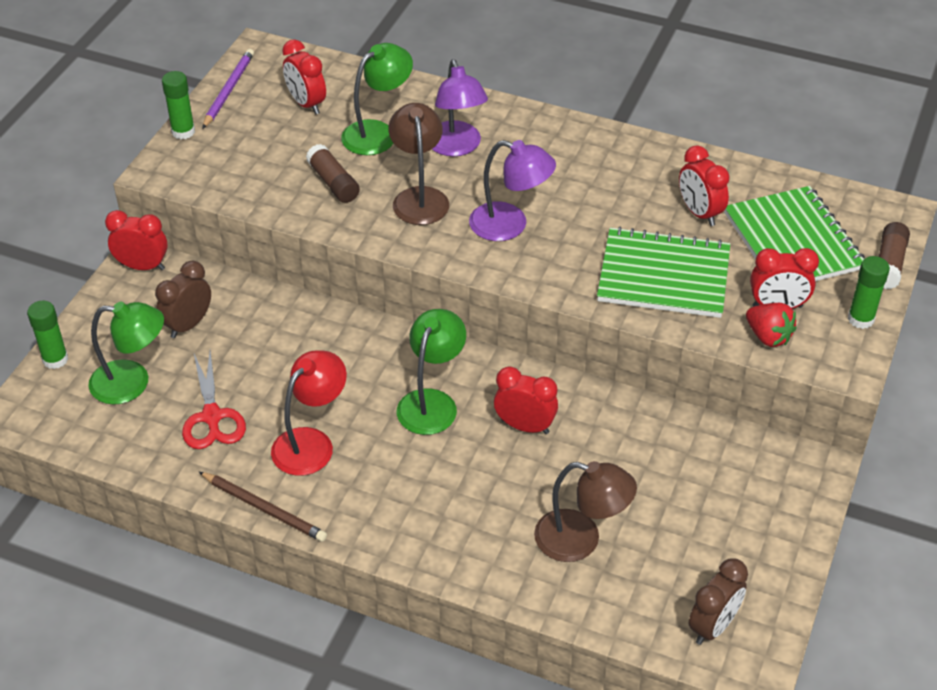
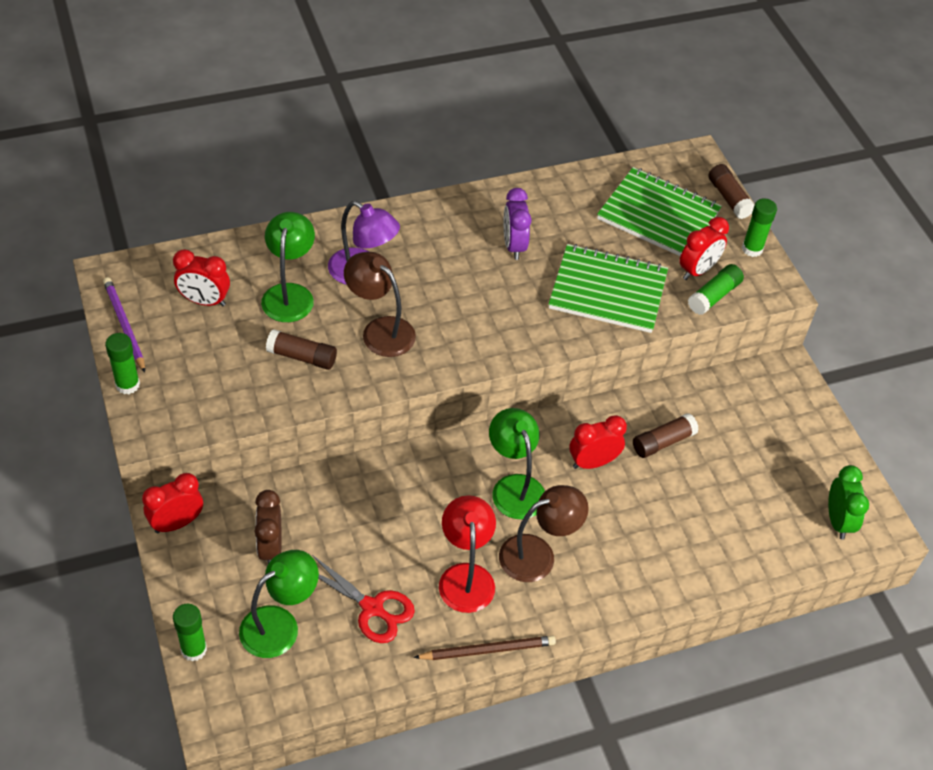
camera: 45 degrees left, 5 degrees up
(510, 225) = (468, 314): purple lamp -> none
(581, 540) = (709, 519): brown lamp -> brown lamp (538, 554)
(611, 450) = (663, 442): none -> brown glue stick
(616, 195) = (514, 246): none -> purple clock
(663, 275) = (608, 291): green notebook -> green notebook turned 45 degrees clockwise
(699, 213) = (581, 228): red clock -> none
(713, 626) = (838, 521): brown clock -> green clock
(768, 336) = (714, 296): red strawberry -> green glue stick

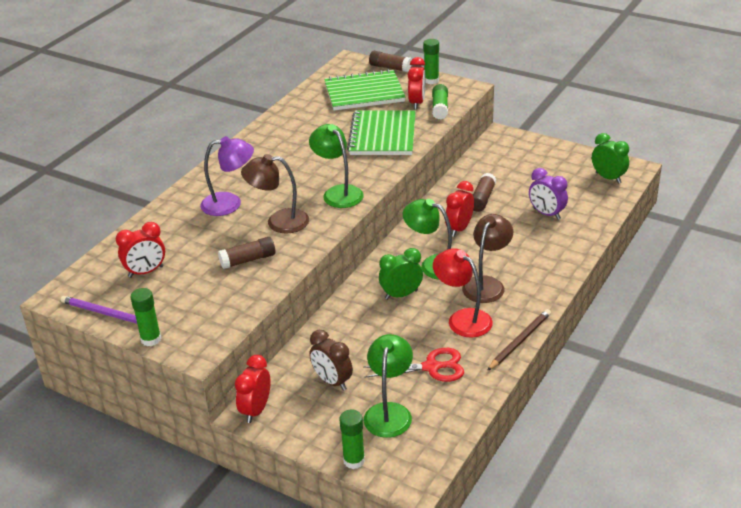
camera: 35 degrees left, 15 degrees down
(289, 294) = (198, 238): green lamp -> green lamp (338, 193)
(442, 499) = (401, 295): none -> green clock
(514, 246) = (303, 145): purple clock -> purple clock (546, 214)
(608, 291) = (382, 135): green notebook -> green notebook turned 60 degrees counterclockwise

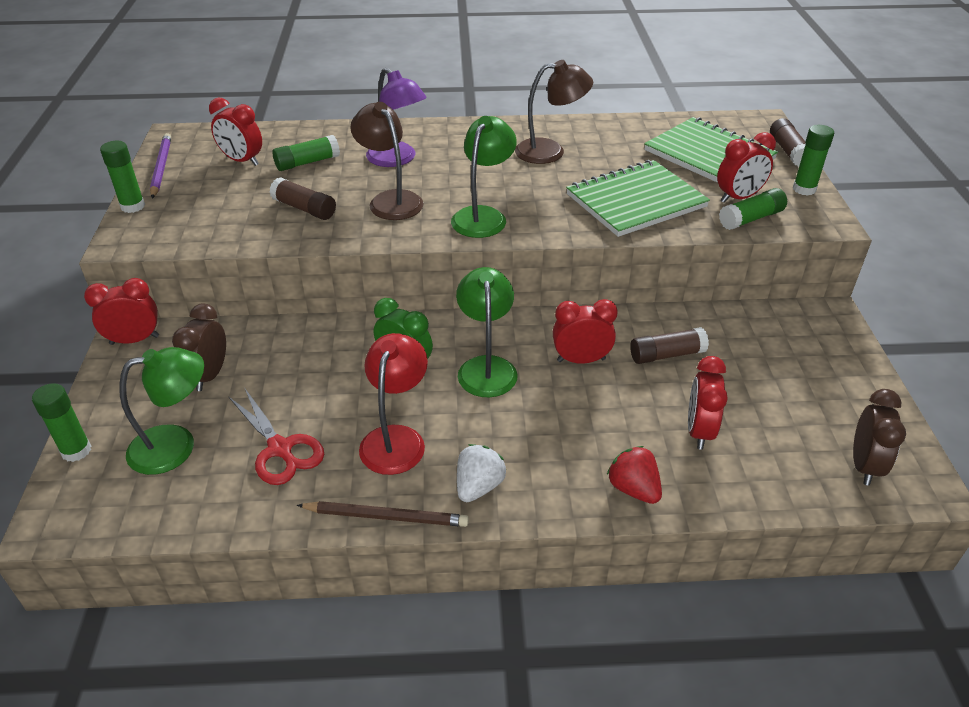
camera: 55 degrees right, 5 degrees up
(186, 243) = (307, 162): none -> green glue stick
(487, 284) = (486, 433): brown lamp -> brown lamp (550, 151)
(524, 301) = (478, 486): none -> white strawberry
(546, 214) = (699, 431): purple clock -> red clock
(567, 251) = (633, 489): none -> red strawberry
(608, 178) = (864, 465): green clock -> brown clock

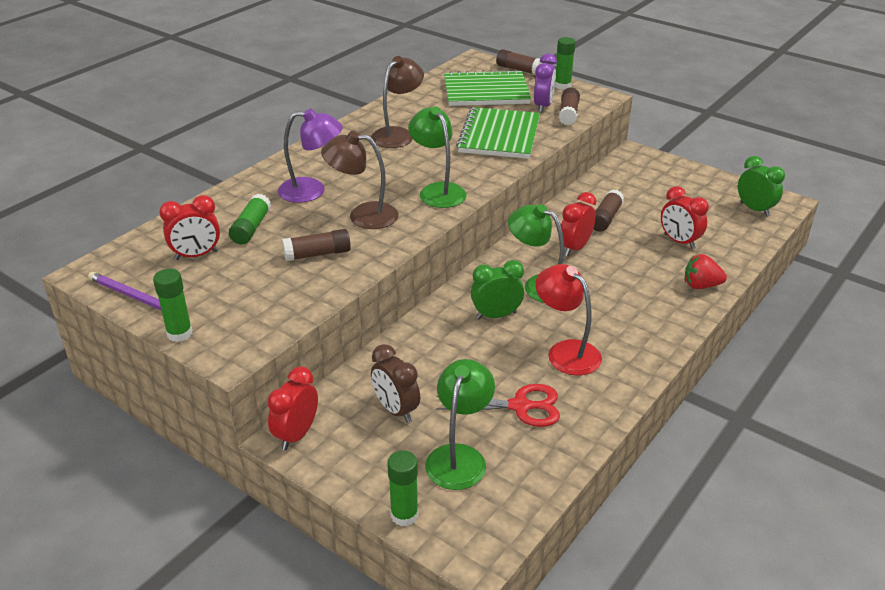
camera: 50 degrees left, 5 degrees down
(386, 516) = (633, 386): brown pencil -> none
(478, 486) = (644, 338): white strawberry -> none
(738, 198) = (543, 106): red clock -> purple clock
(751, 219) = (568, 114): green glue stick -> brown glue stick
(864, 465) = (754, 209): brown clock -> green clock

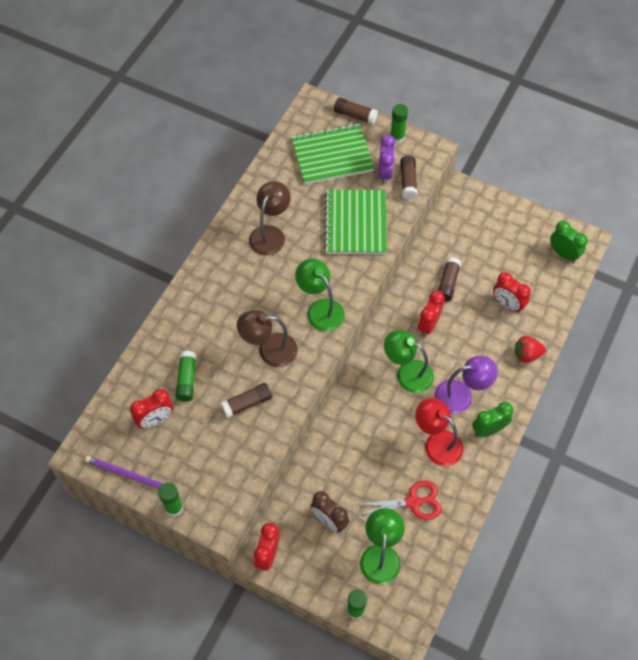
camera: 10 degrees left, 25 degrees up
(312, 190) = (220, 324): purple lamp -> purple lamp (461, 395)
(496, 315) = (381, 412): green clock -> green clock (488, 429)

